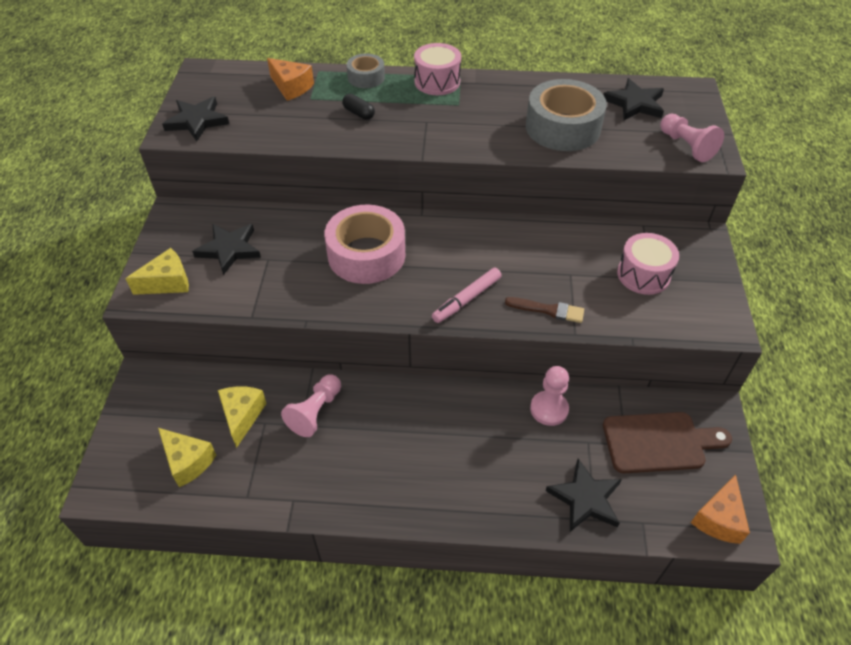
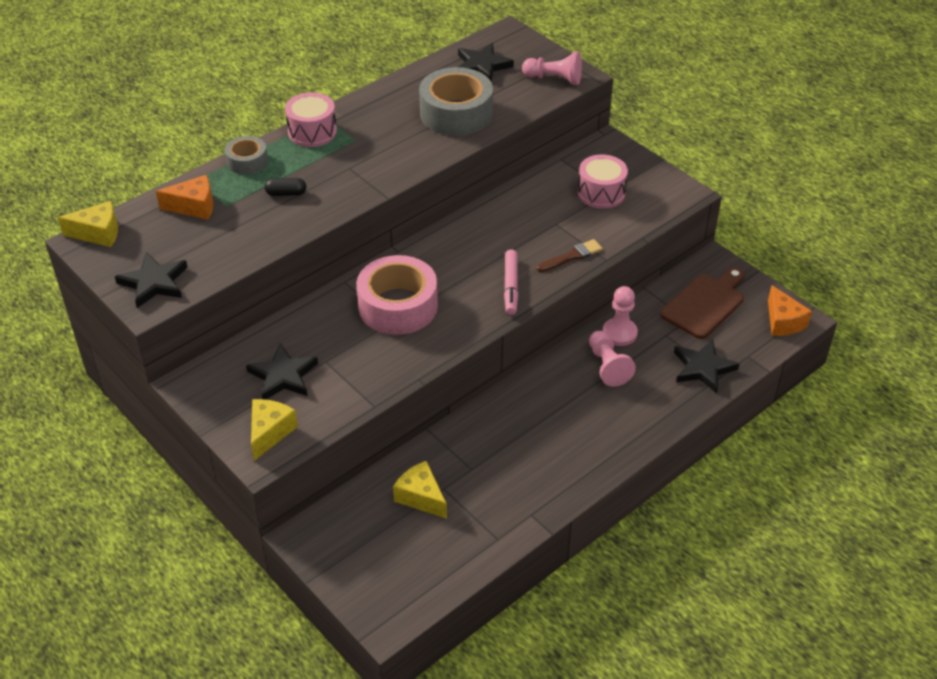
camera: 45 degrees left, 5 degrees down
(188, 461) = (424, 554): yellow cheese -> yellow cheese (98, 233)
(315, 412) = (470, 453): pink pawn -> pink pawn (608, 366)

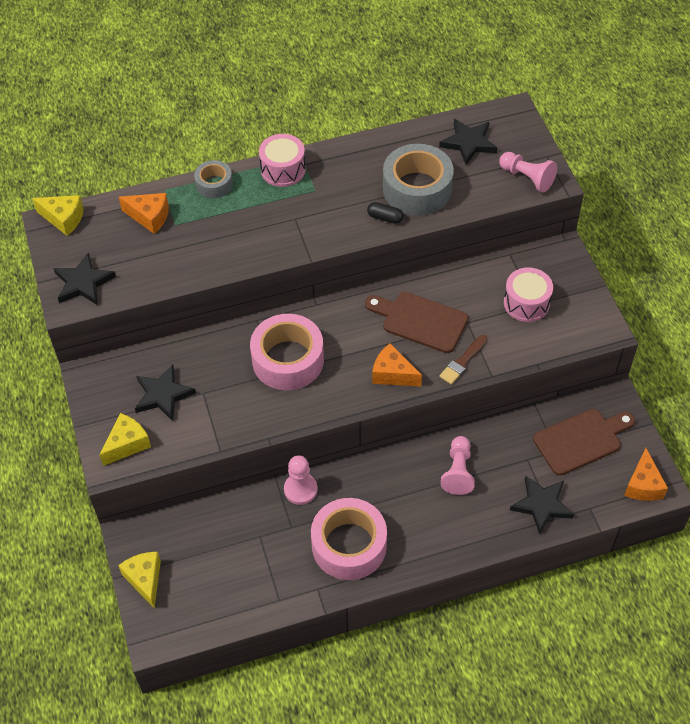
camera: 25 degrees right, 10 degrees up
(286, 193) = (229, 228): black capsule -> black capsule (385, 218)
(421, 497) = (237, 537): yellow cheese -> yellow cheese (145, 579)
(510, 235) = (420, 321): none -> brown cutting board
(511, 286) = (393, 374): pink marker -> orange cheese
(540, 465) = (349, 545): none -> pink tape
(571, 256) = (462, 361): brown brush -> brown brush turned 135 degrees clockwise
(619, 333) = (486, 442): pink pawn -> pink pawn (300, 489)

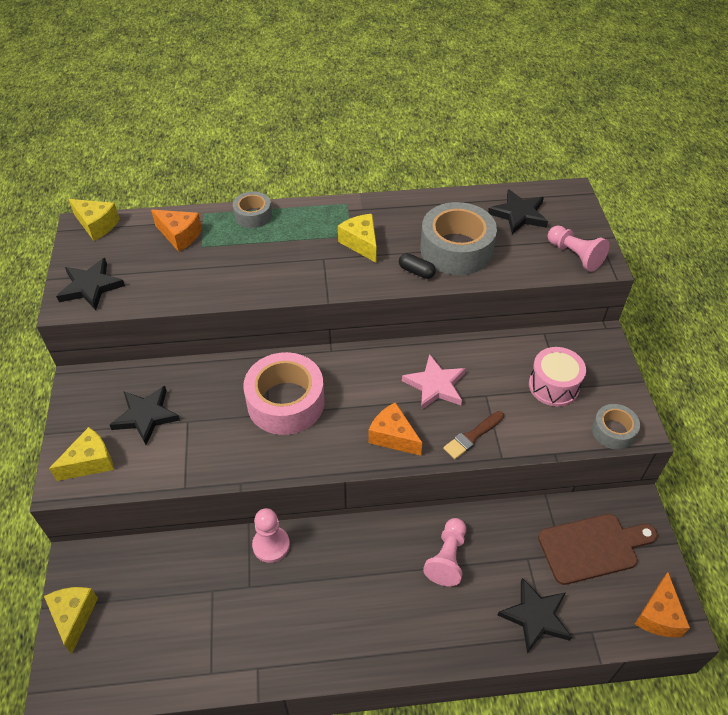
camera: 10 degrees right, 5 degrees down
(283, 170) = (325, 212): pink drum -> none
(326, 197) = (361, 243): none -> yellow cheese
(349, 545) = (306, 621): pink tape -> none
(420, 321) = (435, 385): brown cutting board -> pink star
(584, 335) = (613, 431): none -> grey tape

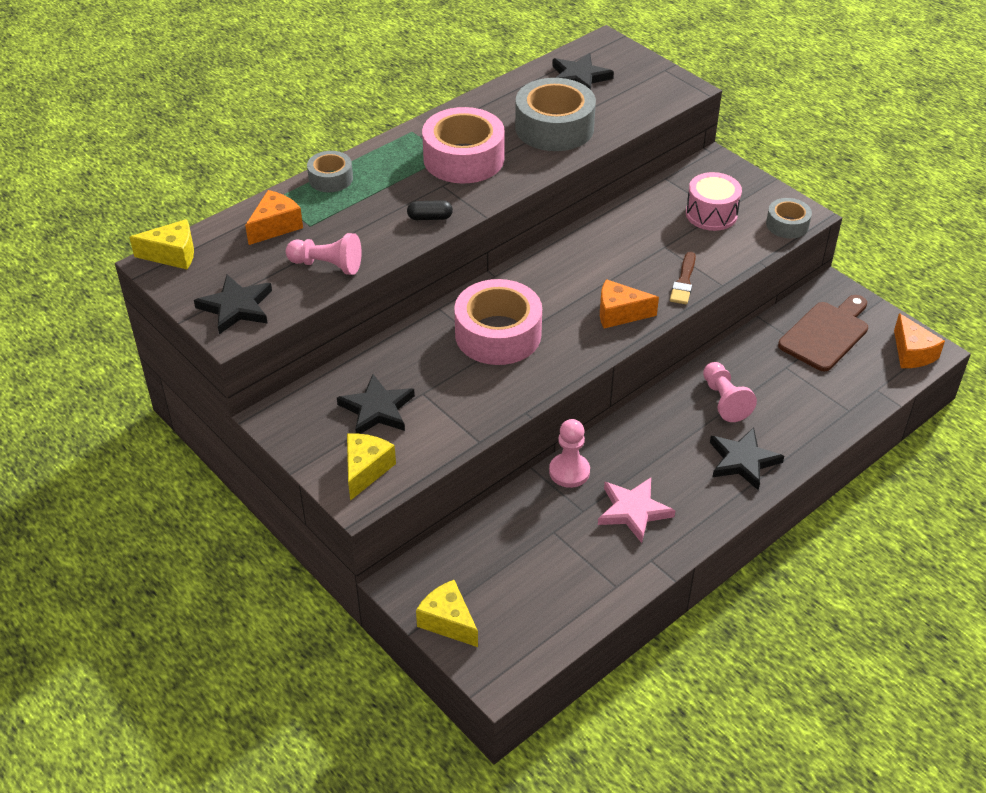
camera: 35 degrees left, 5 degrees down
(179, 235) = (275, 226): orange cheese -> orange cheese turned 45 degrees counterclockwise
(361, 243) = (463, 158): yellow cheese -> pink tape
(416, 271) = (538, 160): black capsule -> black capsule (430, 218)
(435, 385) = (615, 259): pink star -> pink star (633, 511)
(535, 616) = (828, 402): black star -> black star (743, 461)
(575, 255) = (658, 91): pink pawn -> pink pawn (327, 265)

